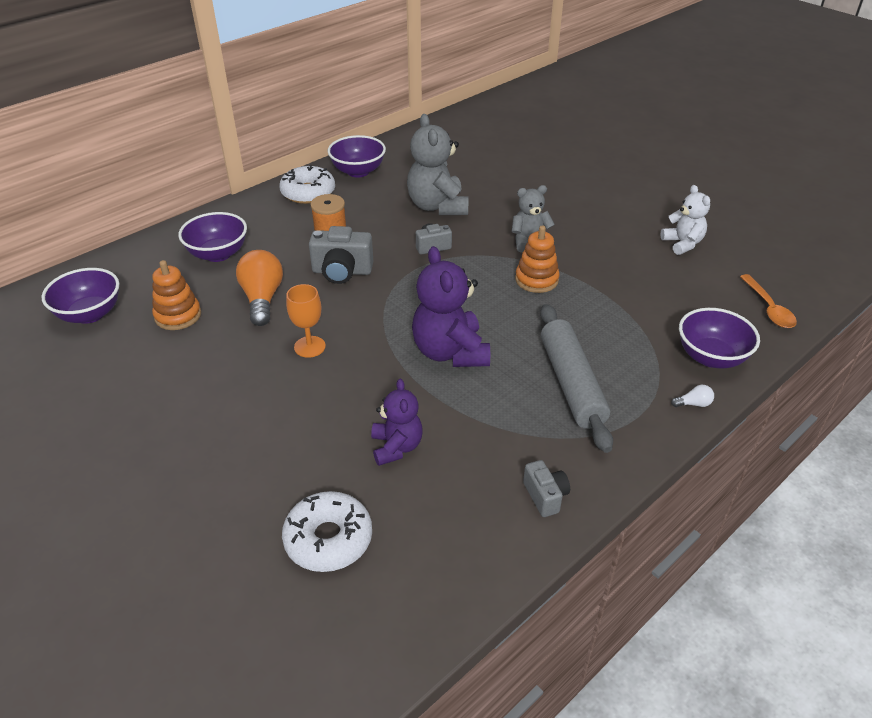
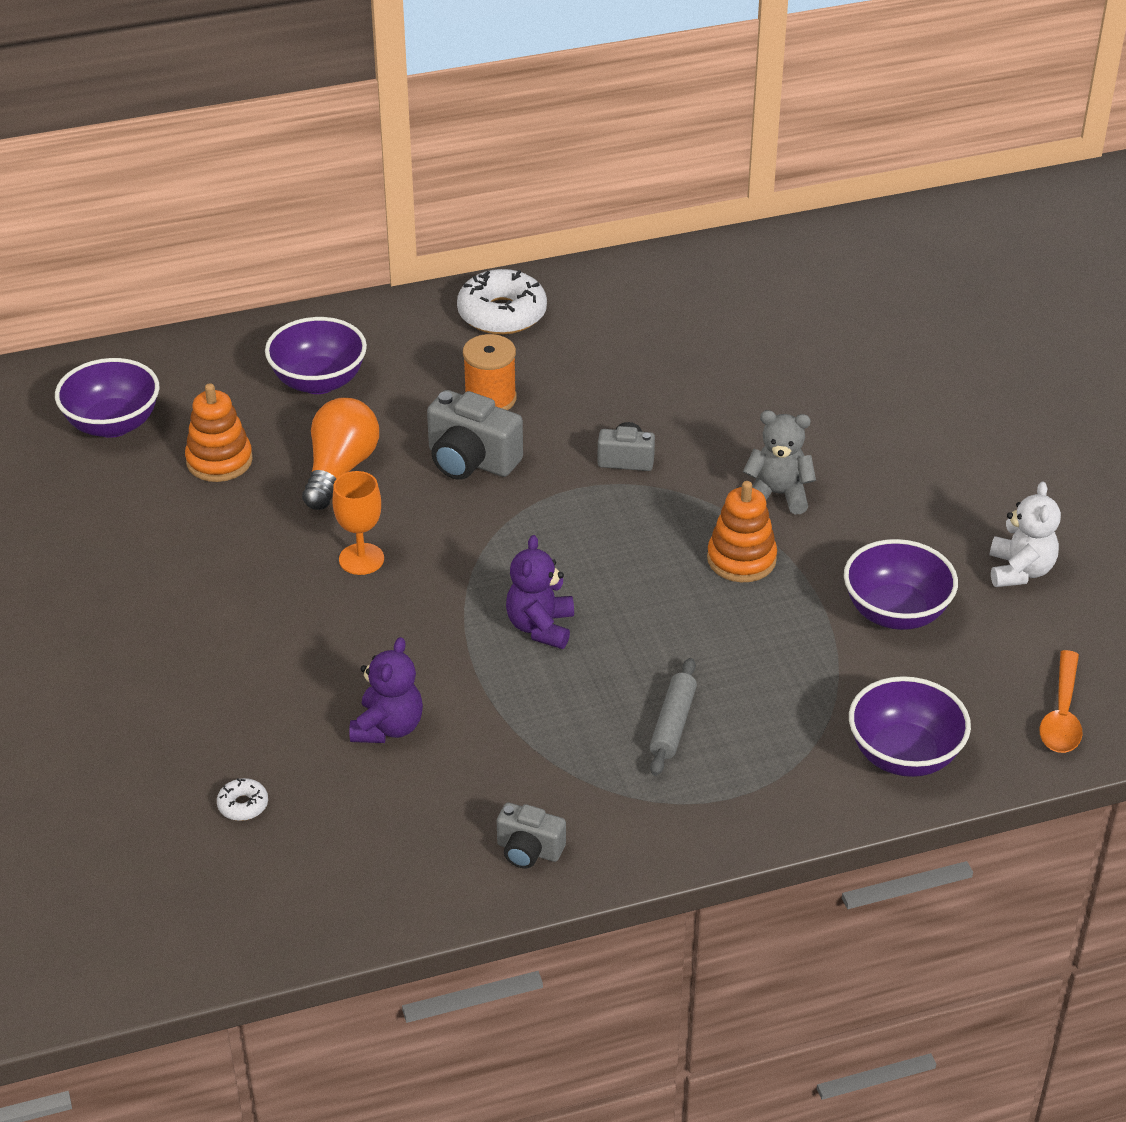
camera: 25 degrees right, 0 degrees up
(328, 539) = (243, 805): white donut -> white donut, size x0.45
(358, 171) = (600, 296): purple bowl -> purple bowl (896, 612)
(437, 206) = (680, 394): grey teddy bear -> none
(450, 352) = (540, 627): purple teddy bear -> purple teddy bear, size x0.61
(545, 496) = (529, 850): grey camera -> grey camera turned 105 degrees clockwise
(571, 383) = (672, 724): grey rolling pin -> grey rolling pin, size x0.53
(693, 404) = (820, 808): white light bulb -> none

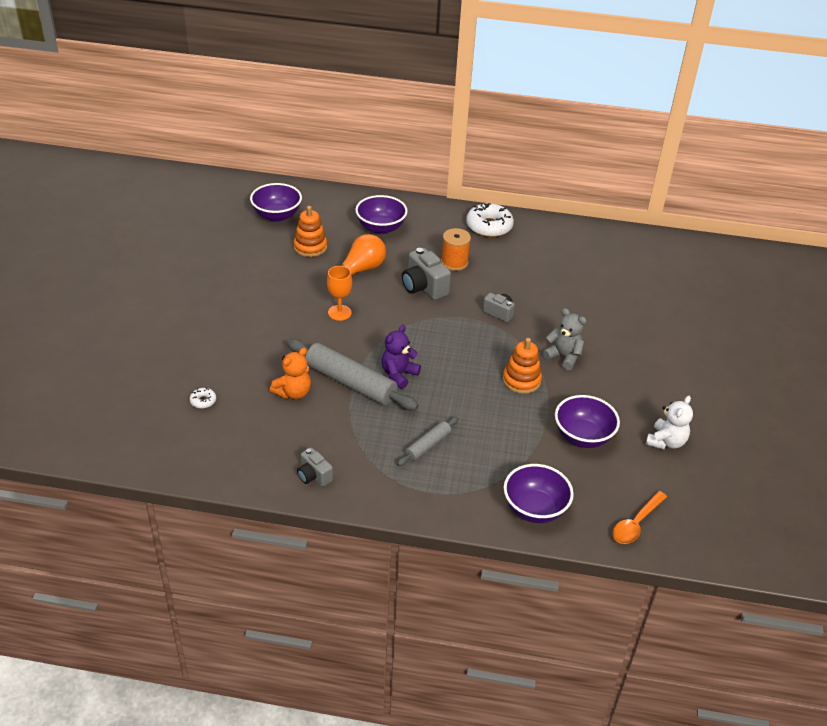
camera: 25 degrees right, 0 degrees up
(388, 727) = (293, 392): purple teddy bear -> orange teddy bear
(471, 672) = (350, 383): none -> grey rolling pin

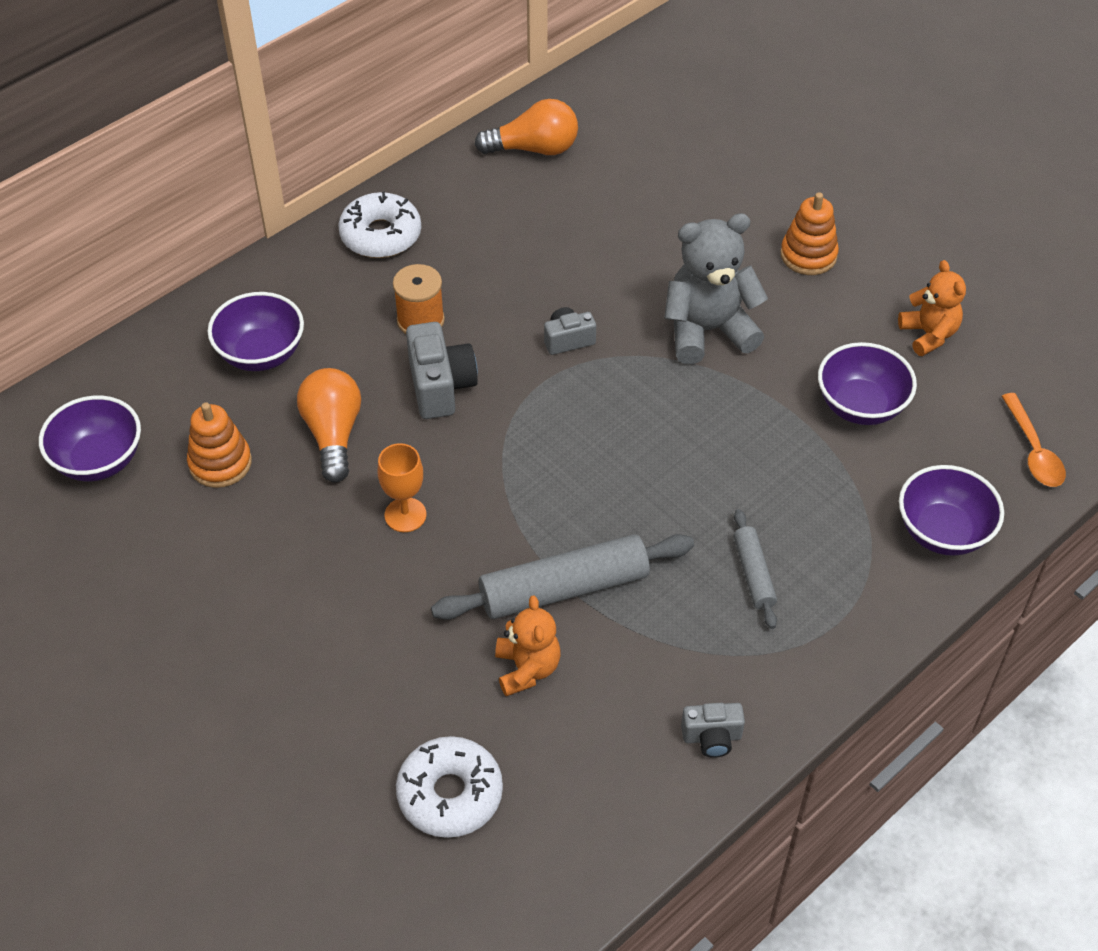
camera: 50 degrees left, 10 degrees up
(203, 401) = (450, 794): white donut -> white donut, size x2.22
(398, 375) = (594, 524): purple teddy bear -> none
(424, 287) = (440, 386): grey camera -> grey camera turned 105 degrees counterclockwise
(521, 380) = (715, 401): orange stacking toy -> orange stacking toy (808, 255)
(563, 357) = (708, 330): grey teddy bear -> grey teddy bear, size x1.64
(603, 245) = (534, 149): none -> orange light bulb
(666, 442) = (928, 334): white teddy bear -> orange teddy bear

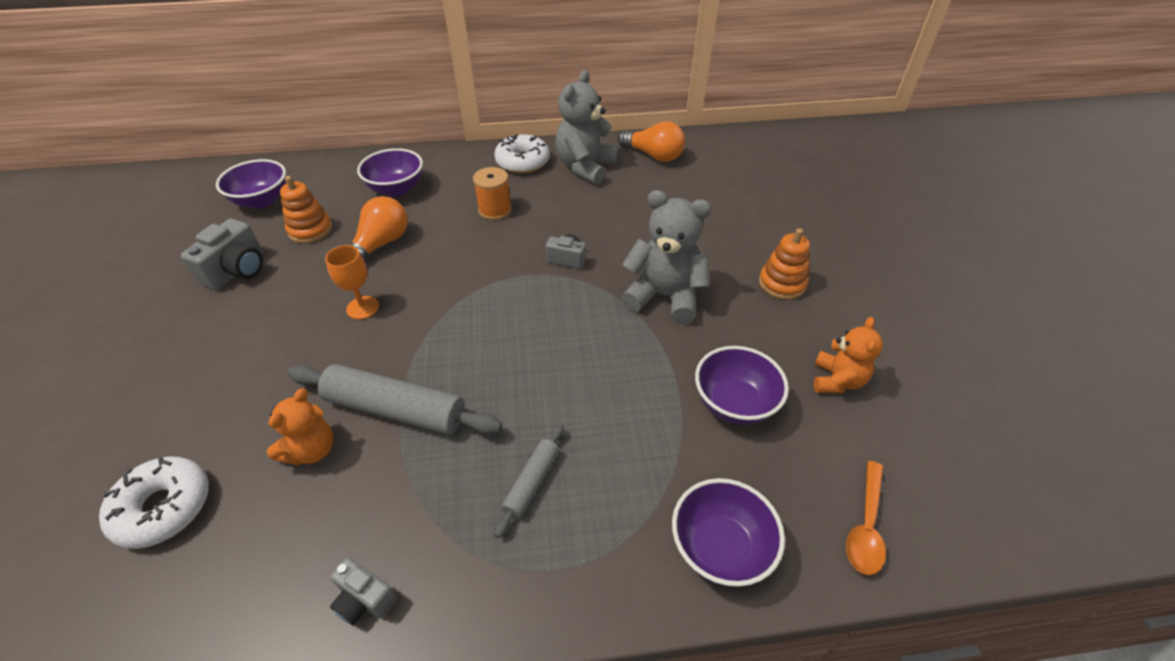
camera: 35 degrees right, 5 degrees down
(440, 386) = (466, 248): grey camera -> grey camera (237, 271)
(468, 206) = (585, 167): none -> grey teddy bear

